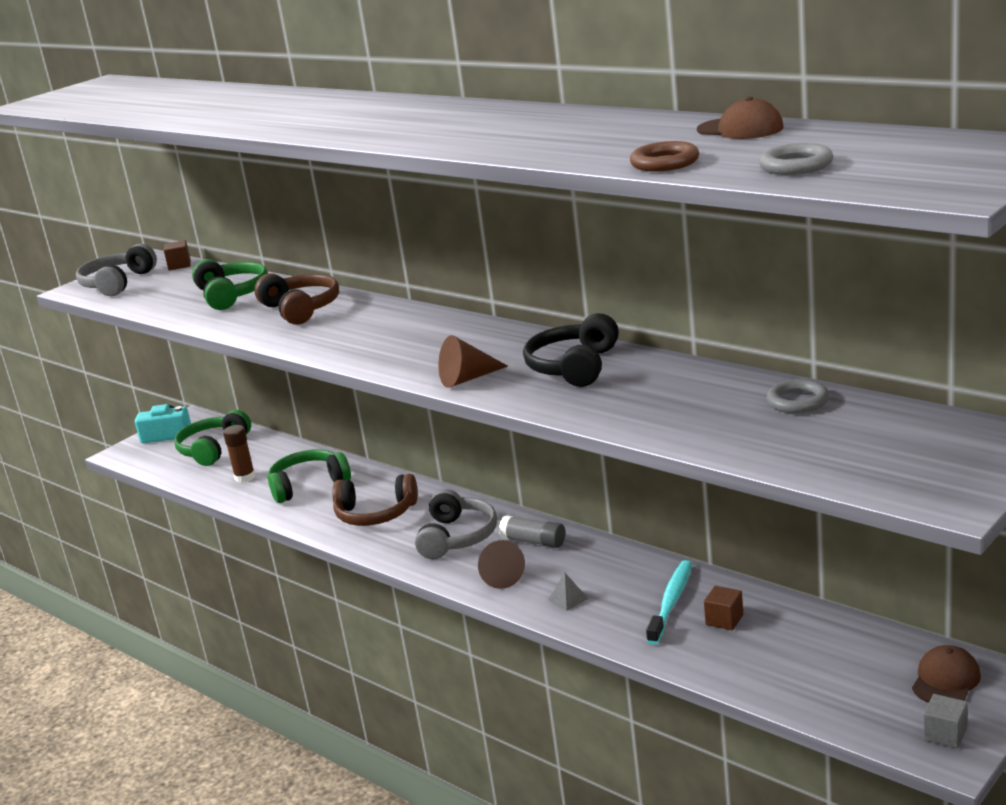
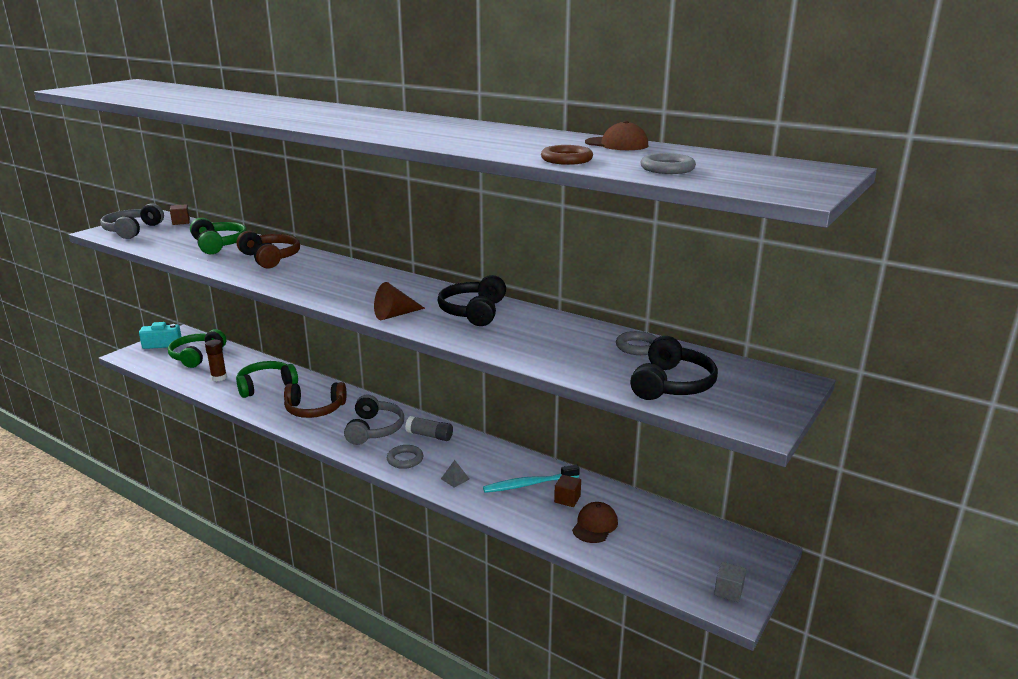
camera: 10 degrees left, 0 degrees up
(499, 576) = (405, 459): brown cone -> grey ring
(671, 602) = (529, 484): turquoise toothbrush -> turquoise toothbrush turned 120 degrees counterclockwise
(838, 452) = (672, 384): none -> black headphones
(945, 680) = (724, 550): brown cap -> brown cap (595, 525)

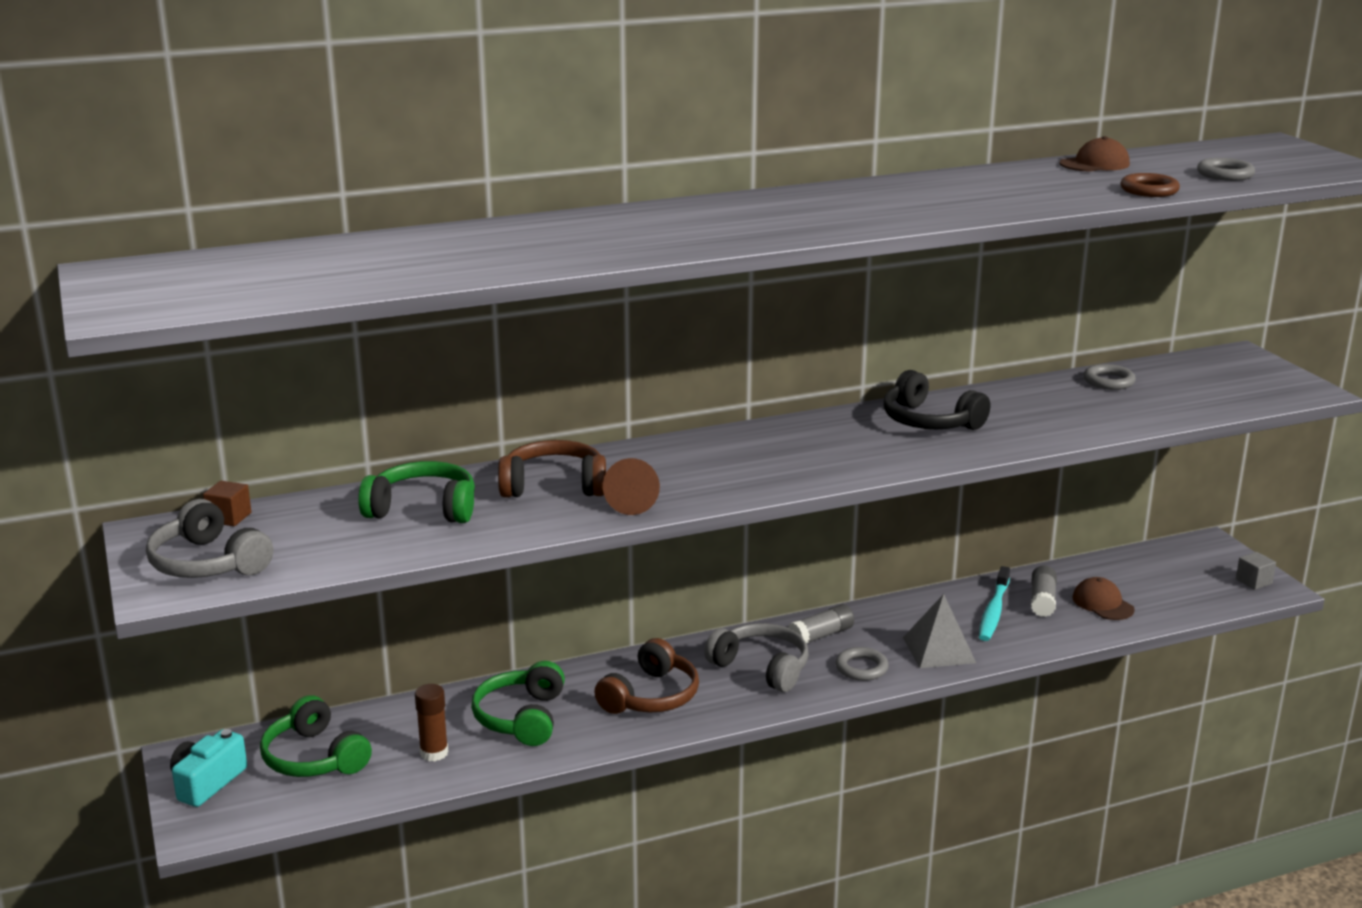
camera: 55 degrees left, 0 degrees up
(395, 315) = (889, 460): brown cone -> brown cone (632, 502)
(455, 479) = (939, 650): grey pyramid -> grey pyramid, size x2.06
(567, 499) = (1042, 601): brown cube -> grey glue stick
(672, 384) = (1206, 394): black headphones -> none

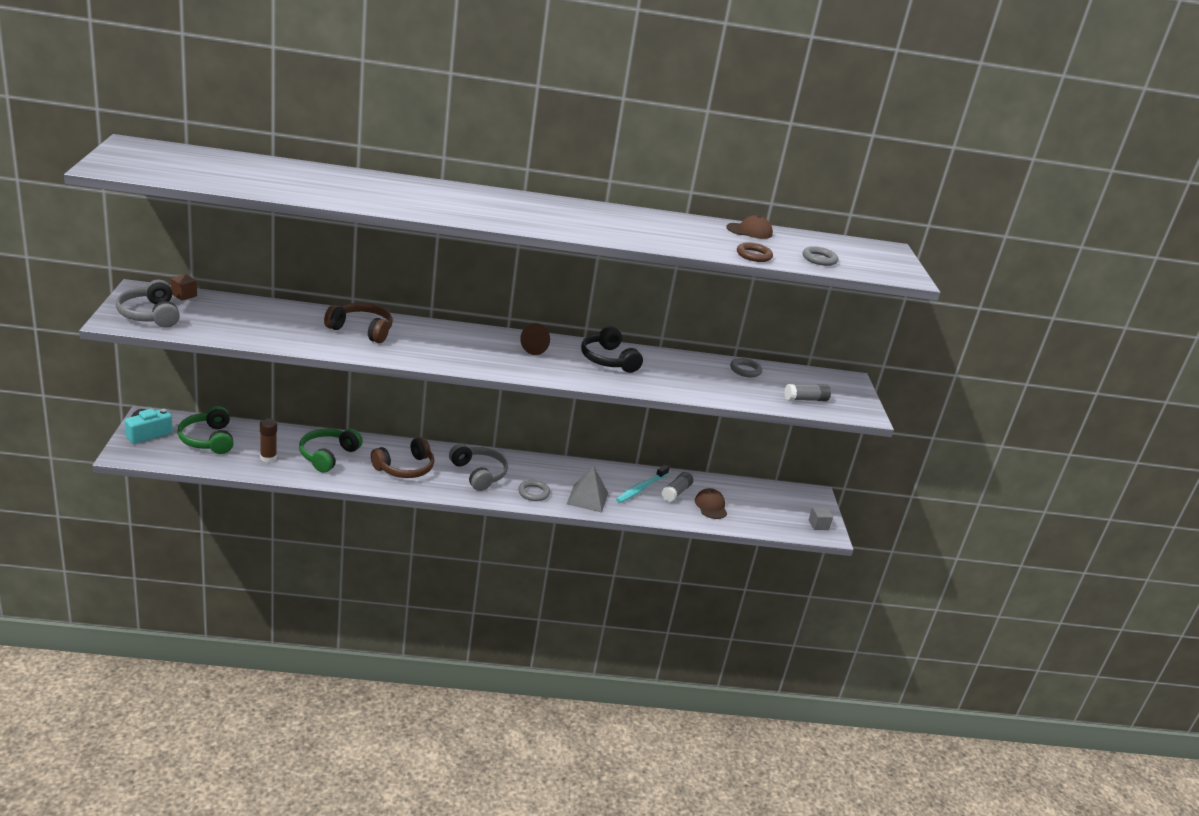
camera: 15 degrees right, 5 degrees up
(423, 509) = (282, 321): green headphones -> none
(632, 502) = (392, 351): brown cone -> brown cone (537, 348)
(821, 636) = (528, 468): grey glue stick -> grey glue stick (806, 399)

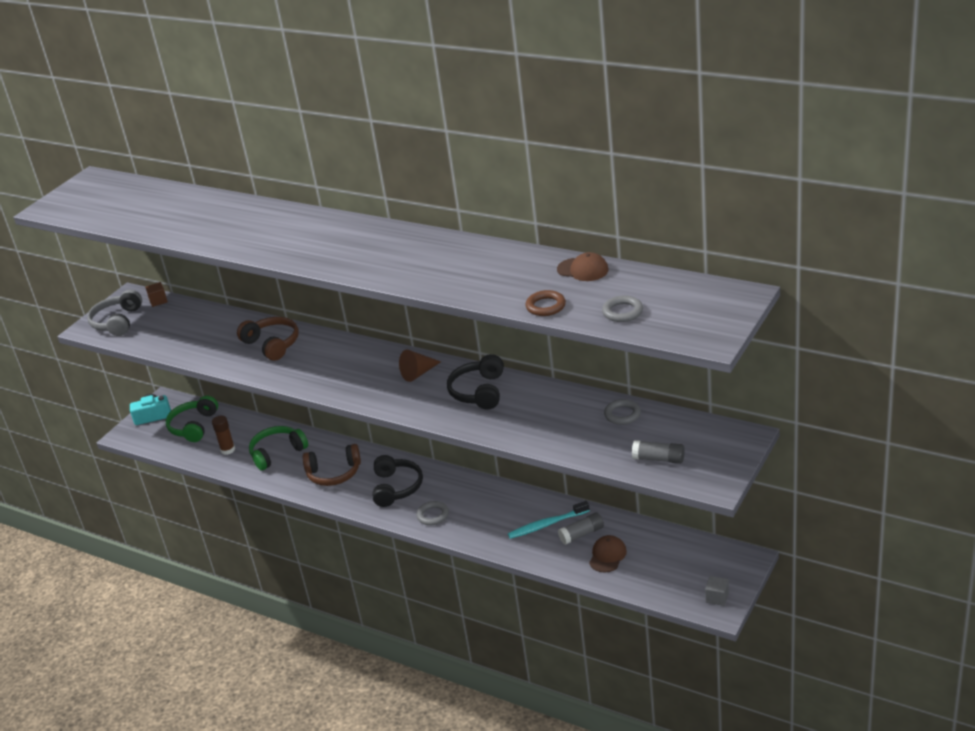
camera: 40 degrees right, 5 degrees up
(479, 474) = (396, 487): grey headphones -> black headphones
(587, 498) = (481, 528): grey pyramid -> none

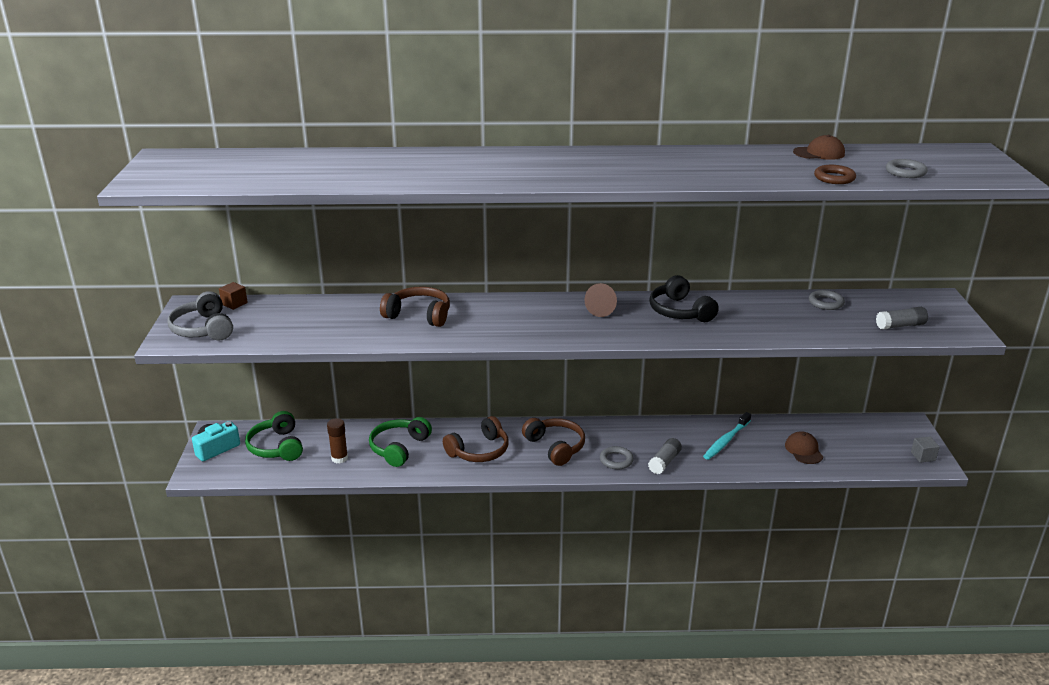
camera: 35 degrees left, 5 degrees down
(396, 487) = (555, 447): black headphones -> brown headphones
(581, 534) = (763, 440): grey glue stick -> grey glue stick (664, 462)

